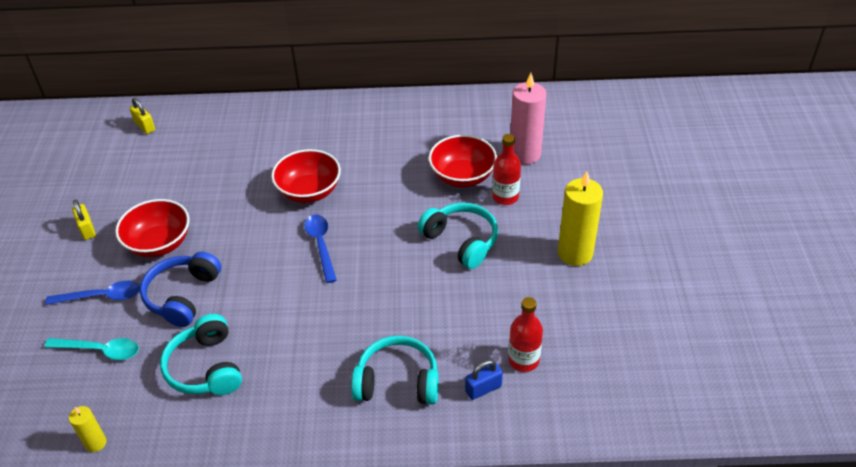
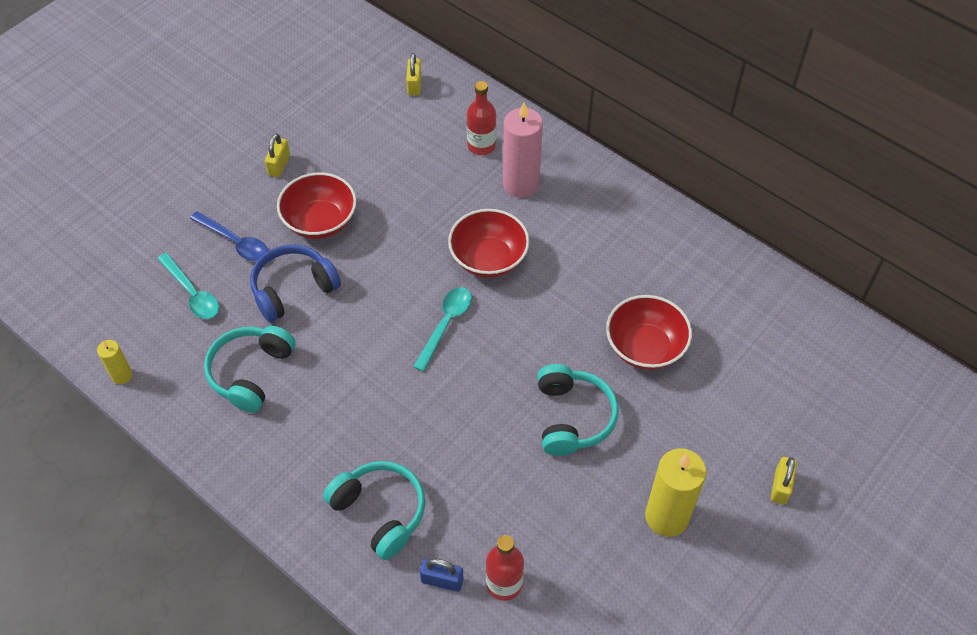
camera: 40 degrees right, 10 degrees up
(321, 245) = (446, 324): blue spoon -> turquoise spoon
(505, 197) = (663, 402): red bottle -> red bottle (481, 146)
(525, 154) = (734, 368): pink candle -> pink candle (521, 184)
(616, 195) = (780, 486): none -> yellow padlock

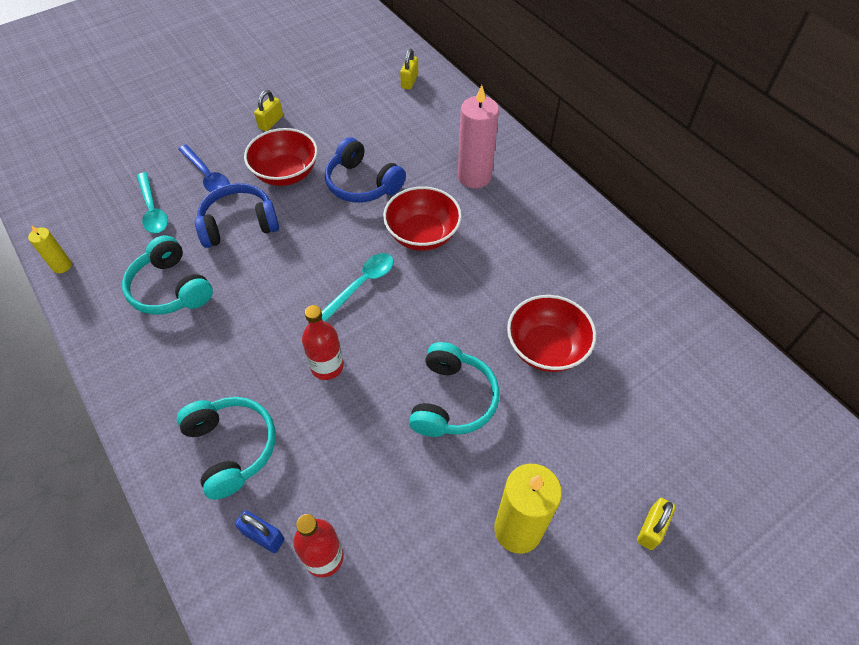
camera: 15 degrees right, 0 degrees up
(251, 373) = (171, 288): turquoise headphones -> turquoise headphones turned 75 degrees counterclockwise
(406, 216) = (362, 183): none -> blue headphones
(481, 146) = (450, 139): red bottle -> red bottle (327, 366)

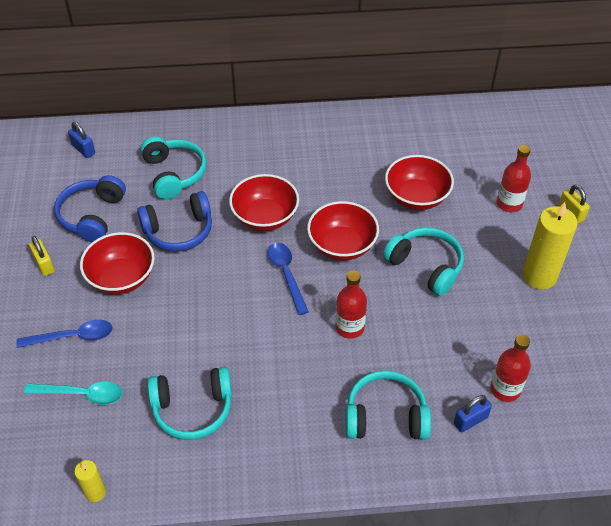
camera: 60 degrees left, 5 degrees down
(239, 224) = (156, 333): blue headphones -> blue headphones (92, 216)
(362, 284) = (286, 275): turquoise spoon -> blue spoon
(409, 81) = (83, 149): yellow padlock -> blue padlock
(426, 148) = (174, 174): none -> turquoise headphones
(429, 312) = (342, 245): none -> red bowl
(474, 177) = (230, 160): pink candle -> none
(610, 448) = (509, 204): none -> red bottle

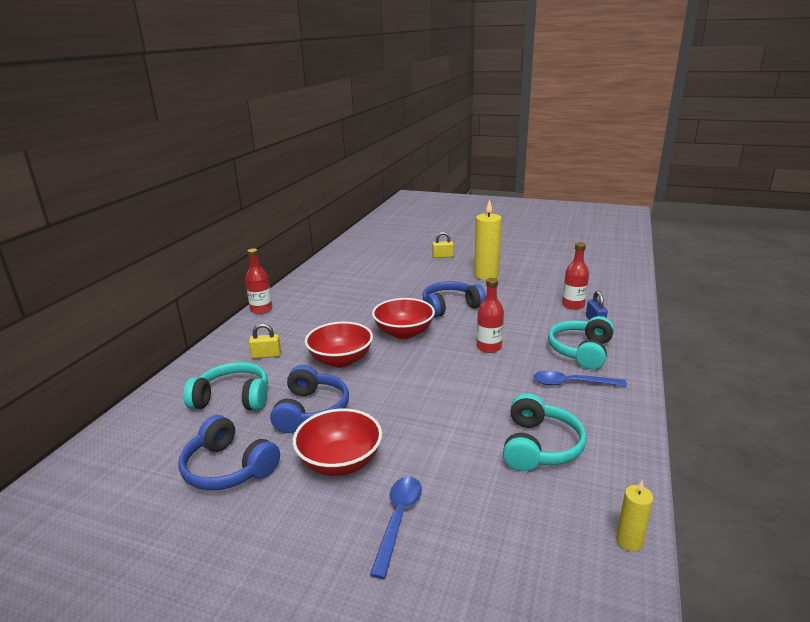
camera: 65 degrees left, 25 degrees down
(44, 264) = (264, 526): yellow padlock -> yellow padlock (266, 355)
(82, 394) = (487, 527): turquoise spoon -> none
(83, 149) = (117, 456): blue padlock -> none
(286, 275) = (414, 363): blue spoon -> blue spoon (571, 383)
(416, 197) = (383, 296): red bowl -> none
(425, 266) = (450, 307): turquoise headphones -> blue headphones
(509, 204) = (418, 270): red bottle -> red bottle (261, 310)

